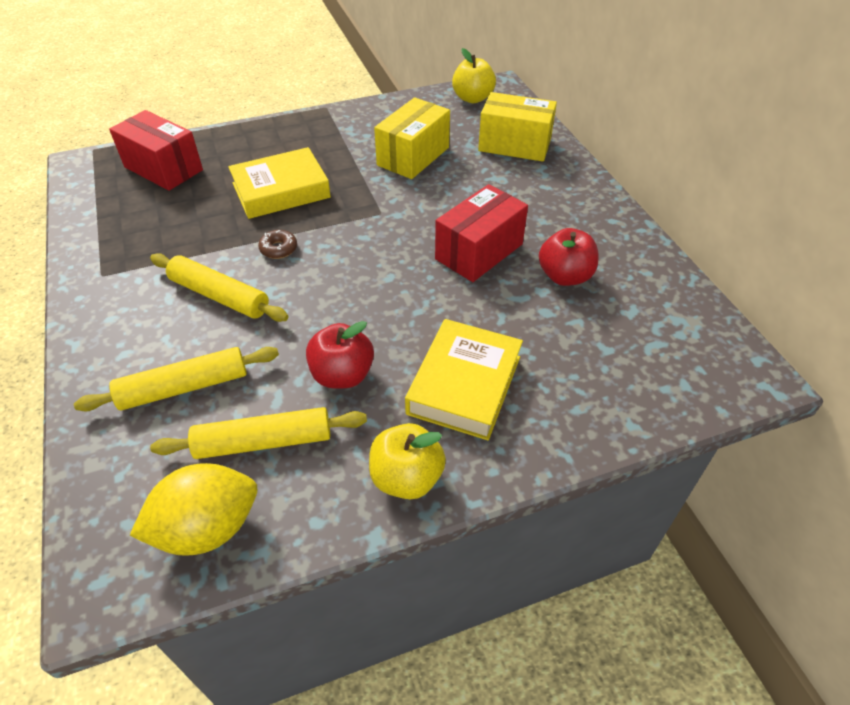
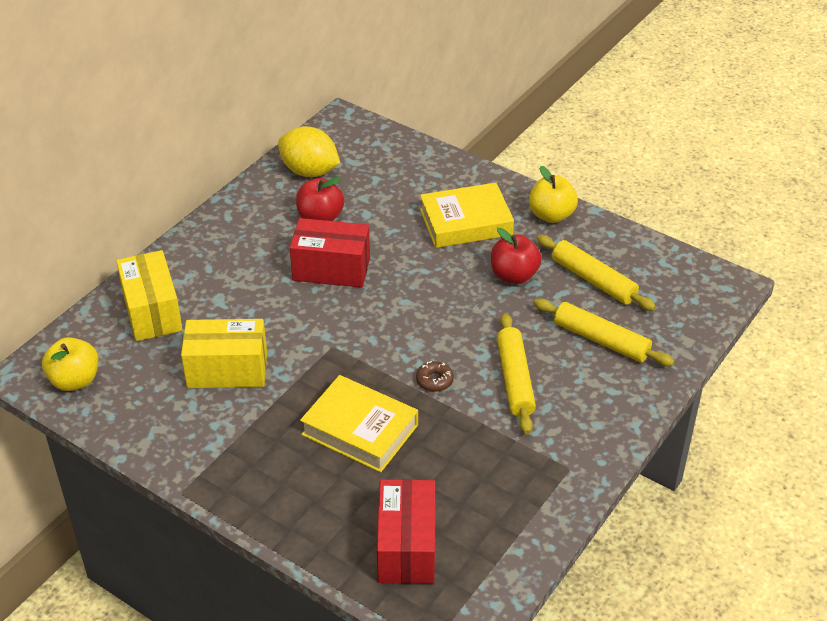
camera: 125 degrees left, 5 degrees down
(207, 528) = (660, 269): yellow lemon -> yellow lemon (309, 171)

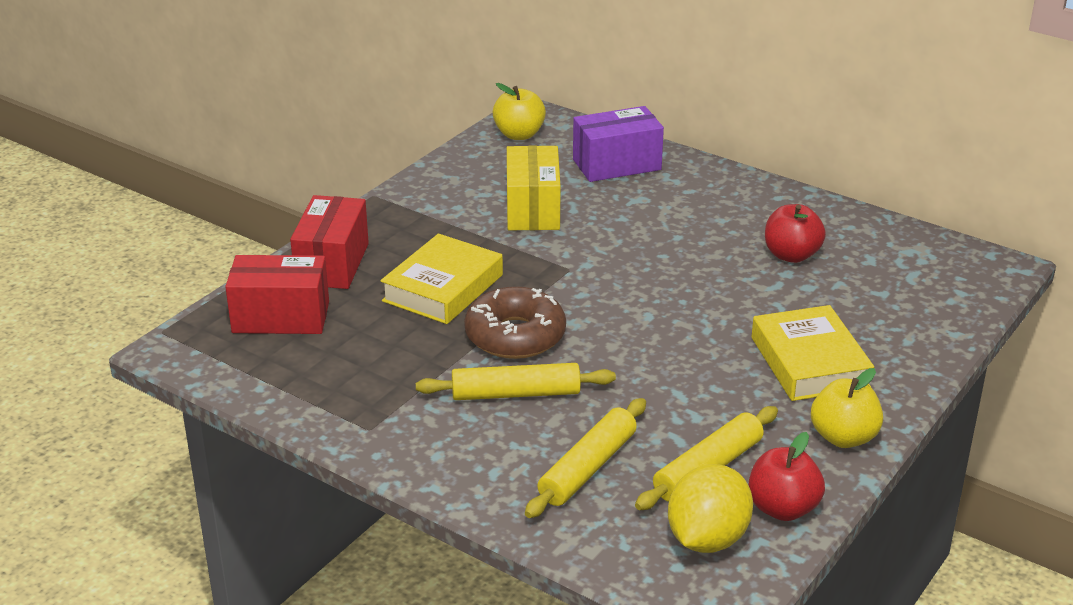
camera: 90 degrees right, 10 degrees down
(152, 312) = (616, 164): yellow box -> purple box
(309, 171) = (881, 245): yellow lemon -> yellow lemon (707, 539)
(331, 269) = (699, 265): red box -> red box (332, 264)
(434, 380) = (515, 336): brown donut -> brown donut, size x2.28
(514, 275) = (707, 399): red apple -> red apple (782, 508)

